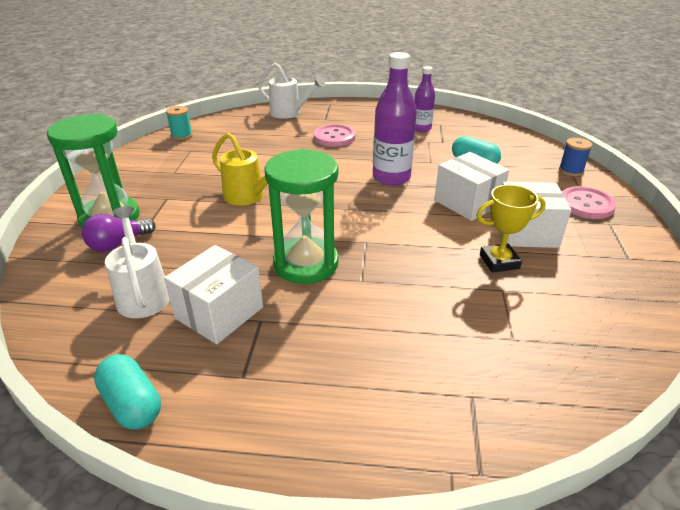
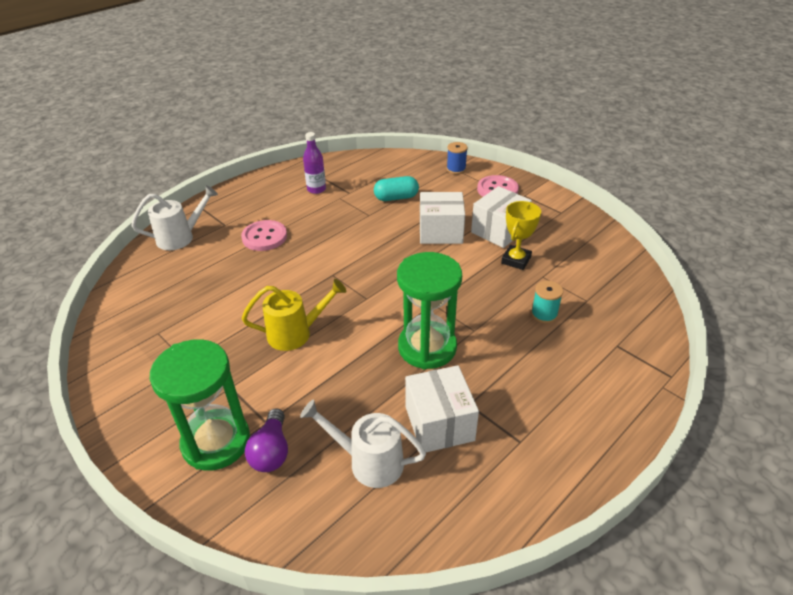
camera: 50 degrees left, 5 degrees up
(132, 404) = (499, 517): turquoise capsule -> none
(181, 135) = (116, 325): turquoise spool -> turquoise spool (544, 314)
(391, 178) = (366, 245): purple bottle -> none

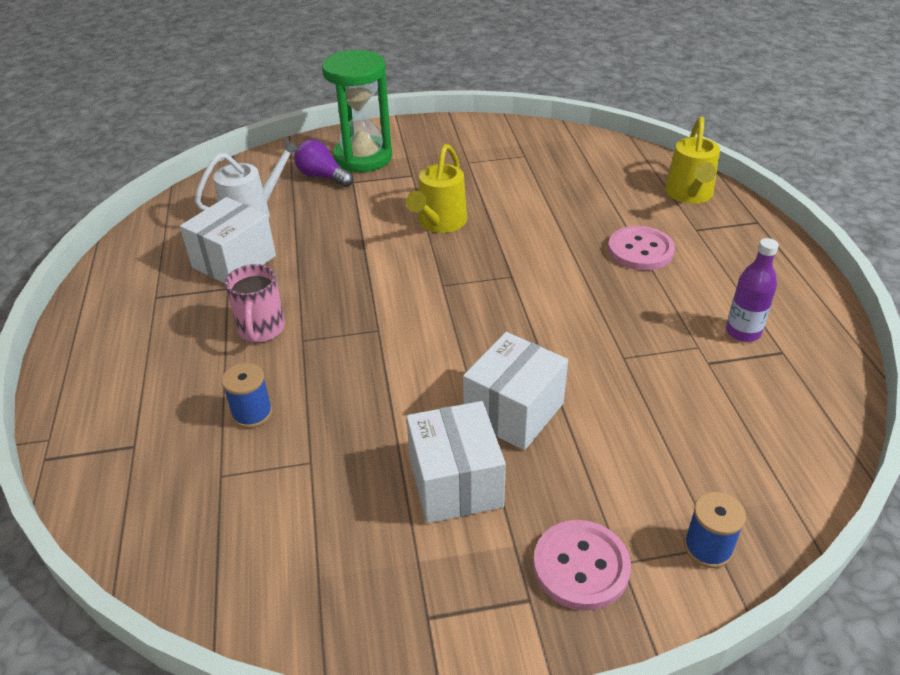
camera: 125 degrees right, 0 degrees up
(181, 237) = (689, 195): white watering can -> yellow watering can
(396, 198) = (653, 408): turquoise capsule -> none
(427, 347) = (322, 294): green hourglass -> none
(439, 423) = (234, 262): white box -> white box turned 75 degrees counterclockwise
(487, 354) = (261, 330): none -> pink mug
(516, 260) = (371, 455): yellow trophy -> none
(544, 314) = (252, 413): turquoise spool -> blue spool

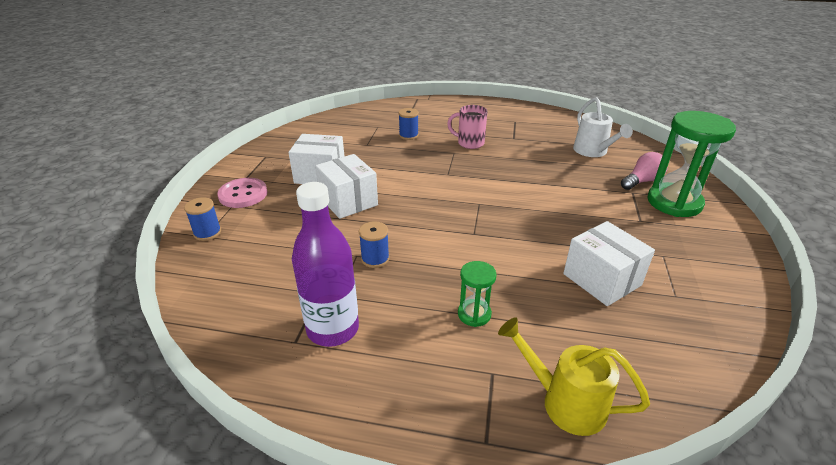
camera: 110 degrees right, 5 degrees down
(234, 262) = (539, 142): white box -> white box (601, 279)
(322, 177) = (642, 181): purple light bulb -> pink light bulb
(439, 223) = (558, 218): yellow watering can -> none
(617, 339) = (375, 259): none -> blue spool
(640, 250) = (474, 314): pink button -> green hourglass
(743, 332) = (333, 329): purple bottle -> purple bottle, size x1.68

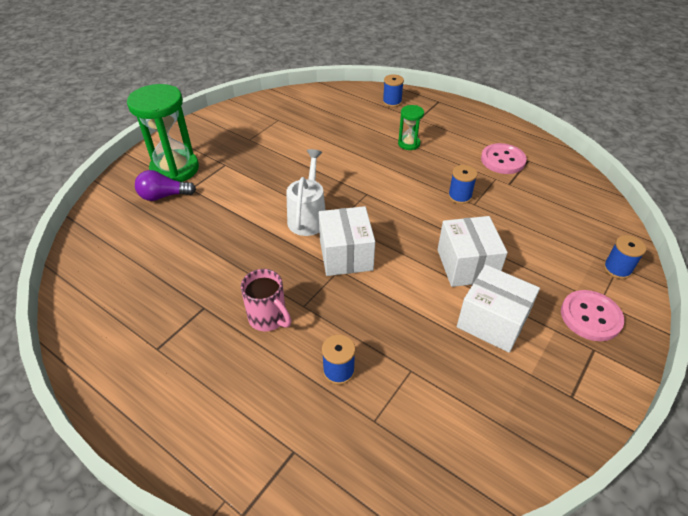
camera: 155 degrees left, 10 degrees up
(333, 329) = (502, 160): purple bottle -> pink button
(564, 402) = (392, 102): yellow watering can -> blue spool
(593, 152) = (148, 248): white watering can -> white watering can (308, 216)
(601, 279) = (309, 138): white box -> white box (346, 255)
(642, 181) = (164, 196): pink light bulb -> purple light bulb

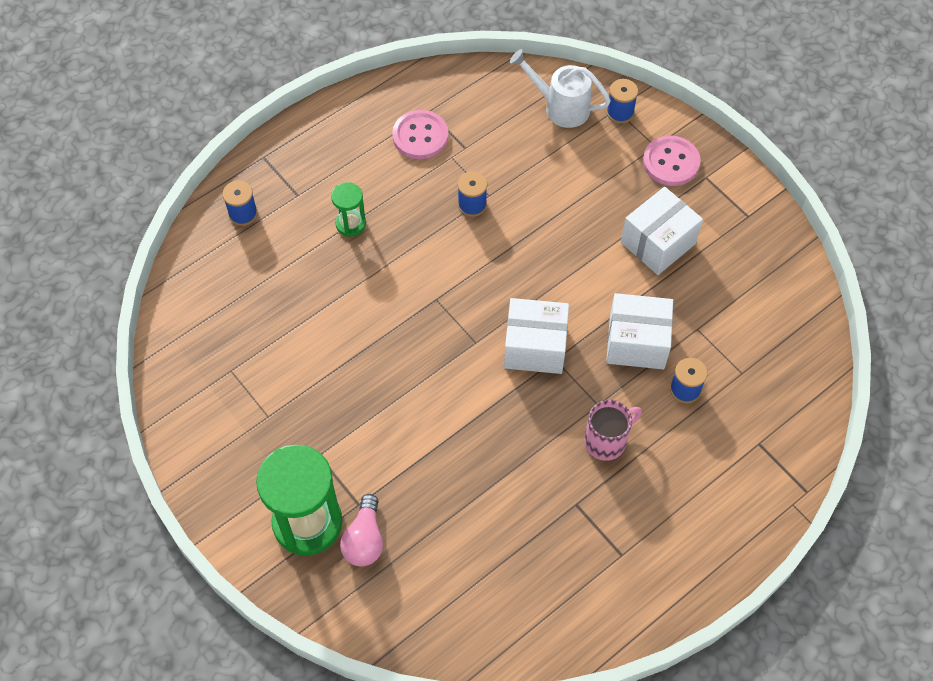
camera: 75 degrees left, 15 degrees up
(164, 196) = (364, 539): purple light bulb -> pink light bulb
(308, 216) = (459, 372): white watering can -> white watering can (560, 107)
(466, 265) = (581, 237): white box -> white box (636, 343)

